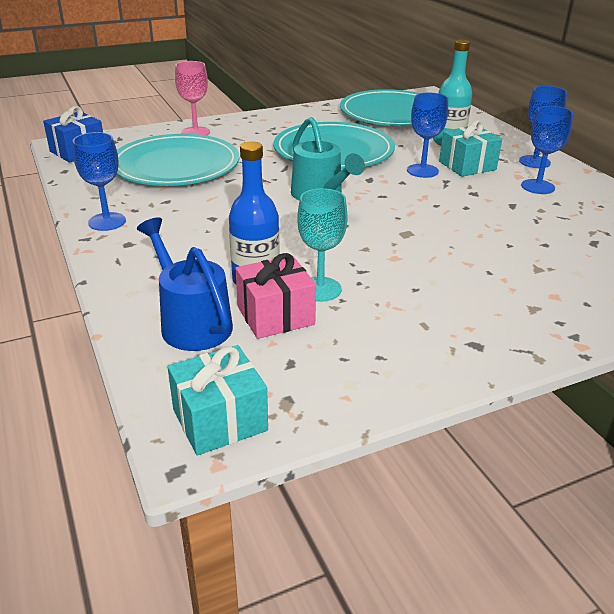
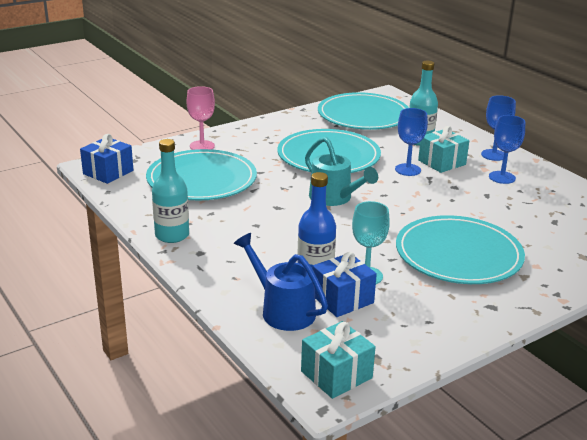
camera: 10 degrees left, 5 degrees down
(107, 222) = (172, 235): blue goblet -> turquoise bottle
(275, 315) = (342, 299): pink gift -> blue gift
(452, 273) = (458, 254): none -> turquoise plate

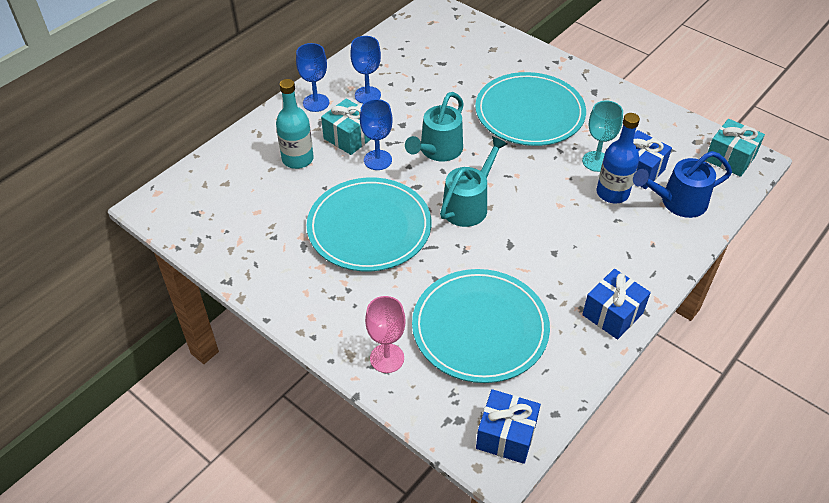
camera: 105 degrees left, 20 degrees up
(172, 235) = (612, 314): turquoise bottle -> blue gift
(282, 310) = (677, 202): blue watering can -> blue watering can turned 45 degrees clockwise
(363, 115) = (234, 216): turquoise plate -> none
(411, 196) = (438, 151): none -> turquoise watering can

